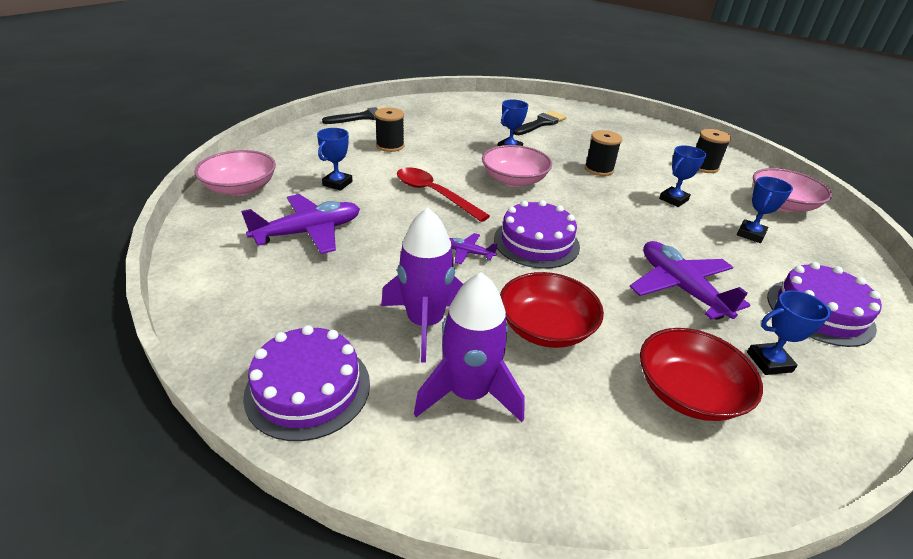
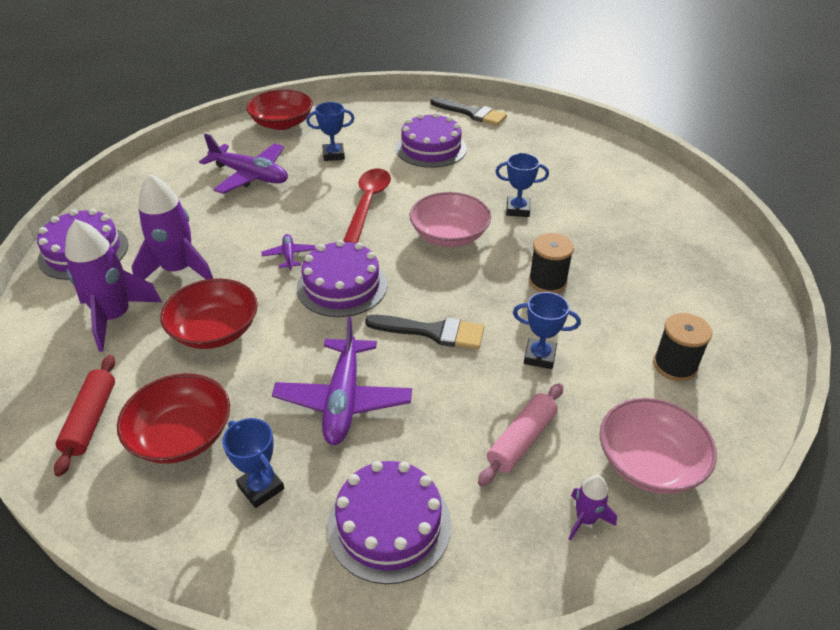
camera: 60 degrees right, 5 degrees up
(240, 188) = (282, 123): pink bowl -> red bowl
(390, 146) = (431, 148): black spool -> purple cake
(541, 123) = (614, 208): black brush -> black brush (432, 332)
(636, 457) = (91, 419): none -> red rolling pin
(680, 288) = (343, 400): purple plane -> purple plane turned 150 degrees clockwise
(750, 234) = (521, 440): blue trophy -> pink rolling pin
(824, 239) = (585, 519): none -> purple rocket

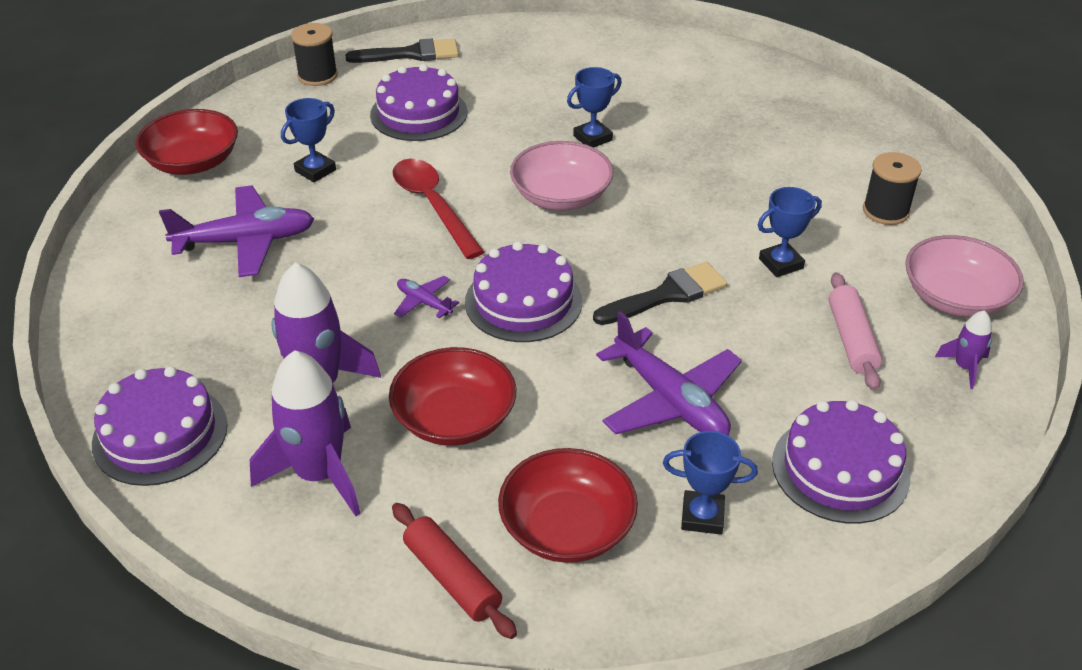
camera: 40 degrees left, 0 degrees up
(547, 281) = (705, 194): black spool -> black spool (317, 76)

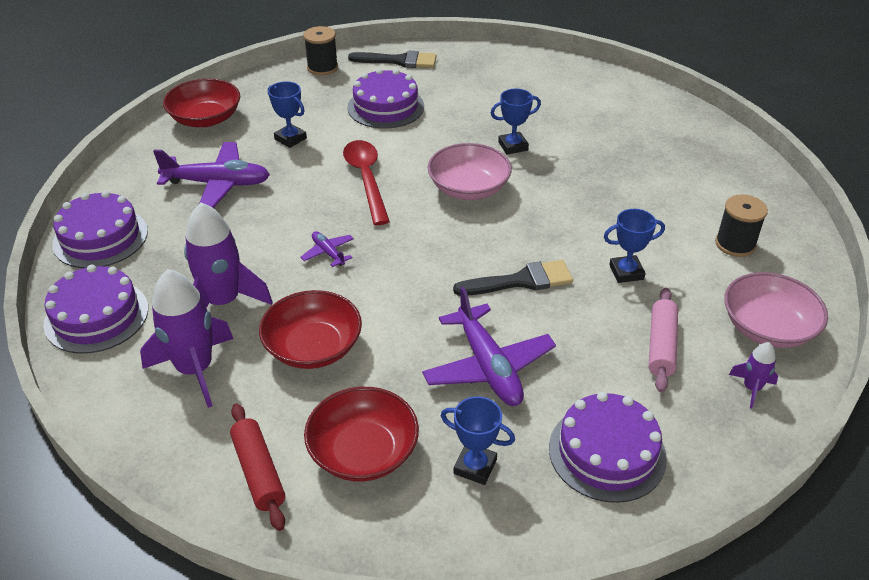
camera: 15 degrees right, 0 degrees up
(315, 170) = (290, 139): blue trophy -> blue trophy turned 75 degrees clockwise
(523, 301) = (404, 266): purple cake -> purple cake (100, 237)

